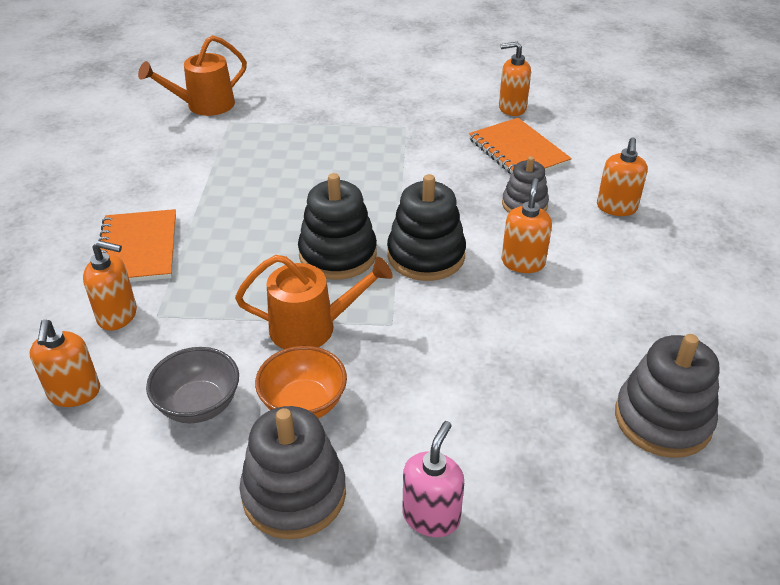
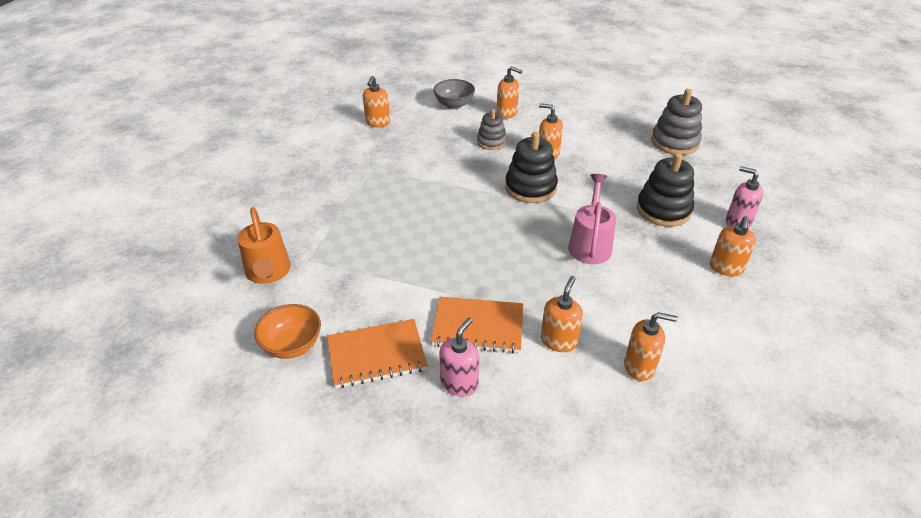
camera: 75 degrees left, 0 degrees up
(53, 249) = (459, 383): none -> pink soap dispenser
(199, 405) = (655, 302): grey bowl -> grey bowl (454, 105)
(294, 494) = (726, 268): grey stacking toy -> orange soap dispenser
(303, 404) = (657, 256): orange bowl -> orange bowl (292, 345)
(312, 327) = (590, 244): orange watering can -> pink watering can
(338, 254) = (518, 223): black stacking toy -> black stacking toy (663, 210)
(518, 151) = (432, 132): orange notebook -> orange notebook (376, 355)

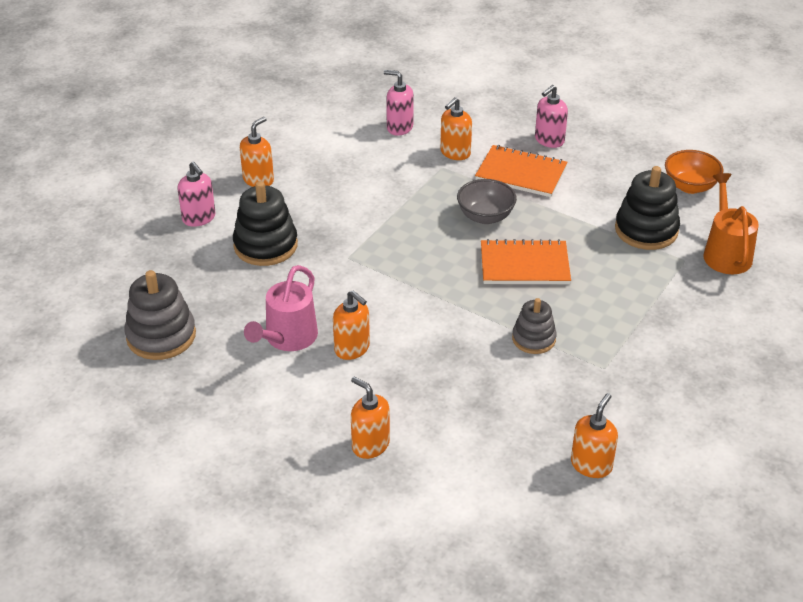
camera: 165 degrees left, 0 degrees up
(376, 355) = (615, 168): orange notebook -> orange notebook (524, 265)
(454, 105) = (452, 485): grey bowl -> grey bowl (485, 216)
(491, 142) = (421, 387): grey stacking toy -> grey stacking toy (533, 339)
(530, 188) = (403, 301): black stacking toy -> black stacking toy (646, 230)
(590, 244) = (375, 223): pink watering can -> pink watering can (287, 338)
(639, 366) = (399, 127): orange soap dispenser -> pink soap dispenser

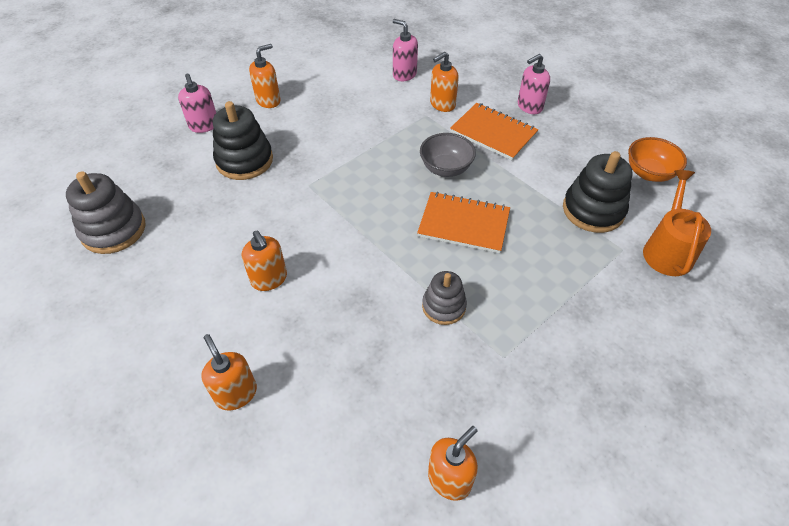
camera: 15 degrees right, 10 degrees up
(287, 338) = (217, 256): pink watering can -> none

